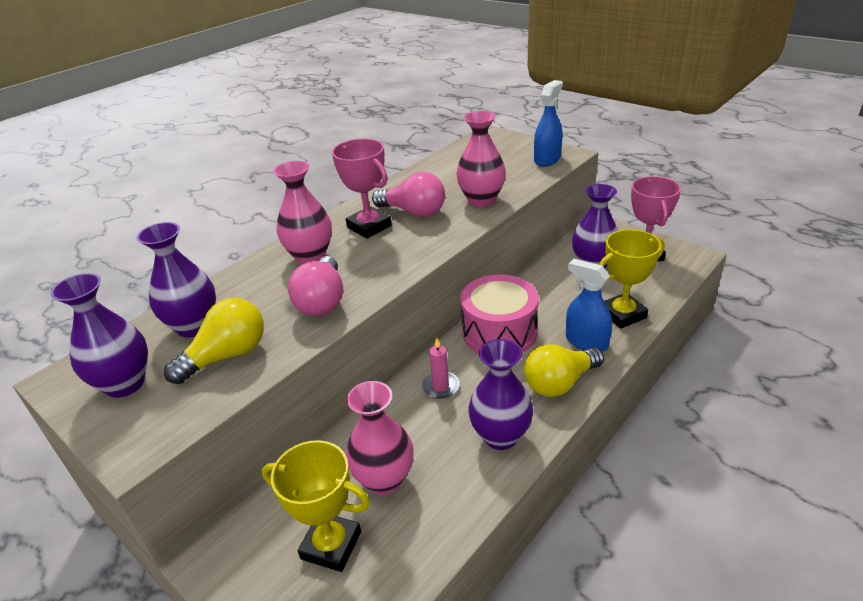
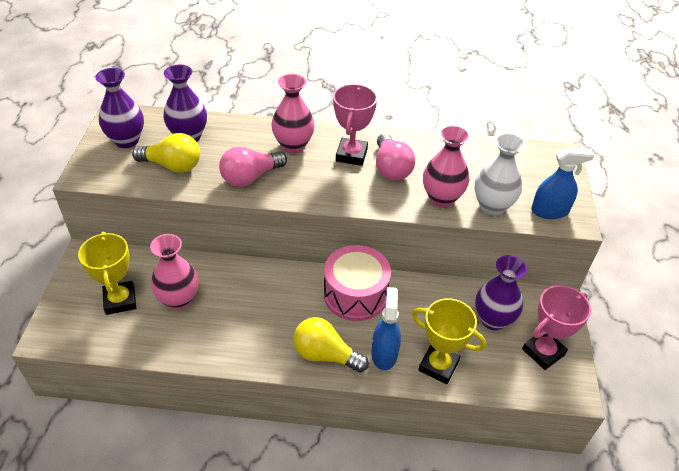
camera: 50 degrees right, 10 degrees up
(440, 386) = (275, 288): pink candle -> none
(500, 436) = (250, 342): purple vase -> none
(516, 181) = (492, 206): none -> white vase

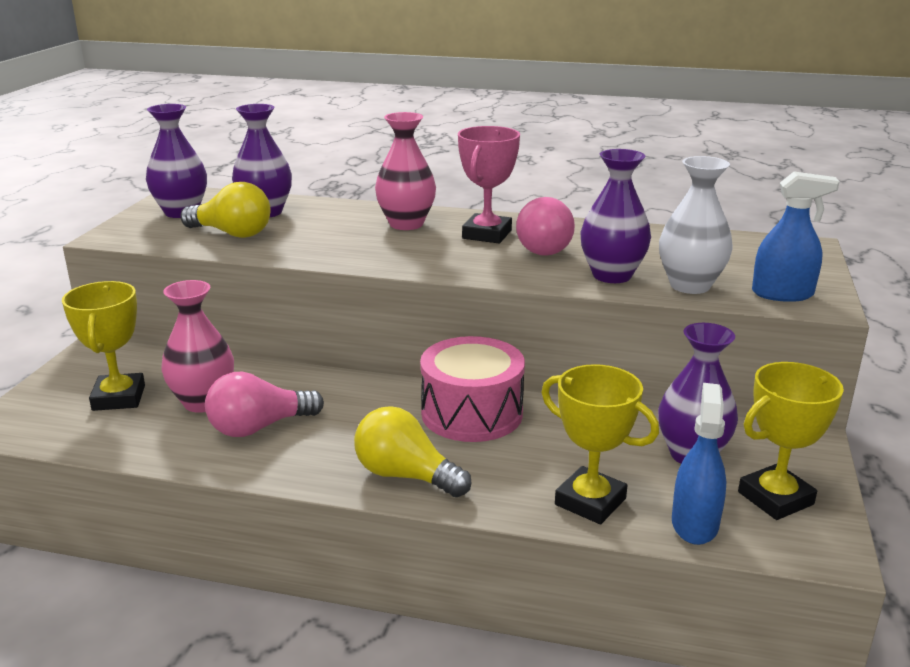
camera: 10 degrees right, 20 degrees down
(250, 177) = (335, 247): pink light bulb -> pink light bulb (259, 427)
(384, 353) = (502, 481): blue spray bottle -> blue spray bottle (694, 524)
(441, 198) = (612, 275): pink vase -> purple vase
(543, 352) = (775, 498): pink trophy -> yellow trophy

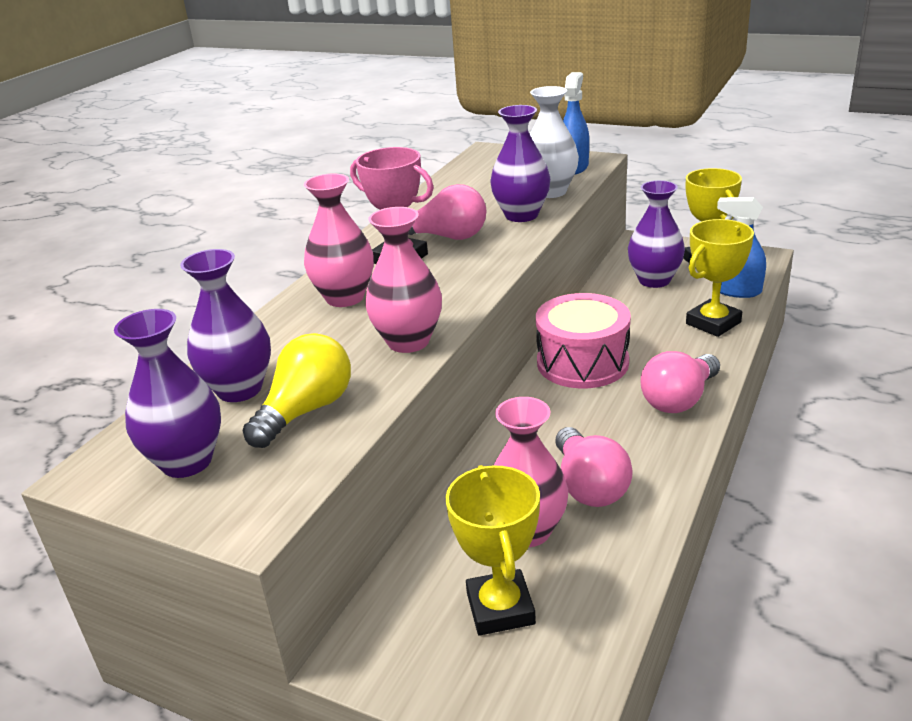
camera: 75 degrees left, 5 degrees up
(119, 398) = (500, 608): yellow trophy -> yellow trophy turned 75 degrees clockwise
(329, 253) = (408, 341): none -> pink vase
(406, 475) = (679, 399): yellow light bulb -> pink light bulb

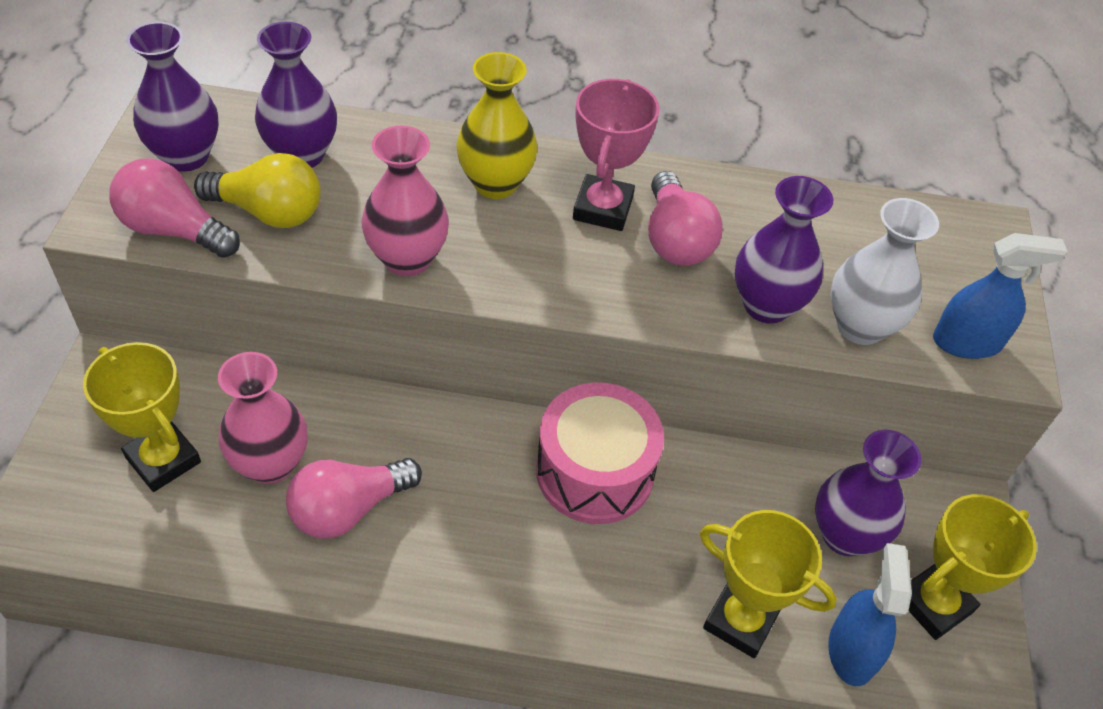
camera: 65 degrees right, 20 degrees up
(345, 298) = (495, 183): pink vase -> yellow vase
(500, 608) = (163, 460): yellow trophy -> yellow trophy turned 75 degrees clockwise
(679, 399) = (534, 588): pink light bulb -> pink light bulb (174, 230)

